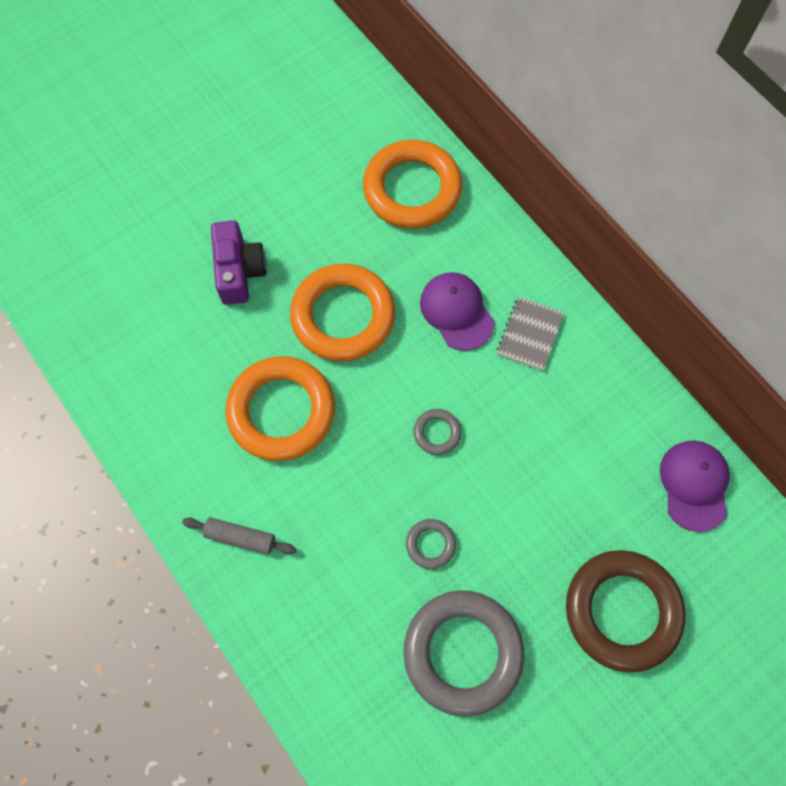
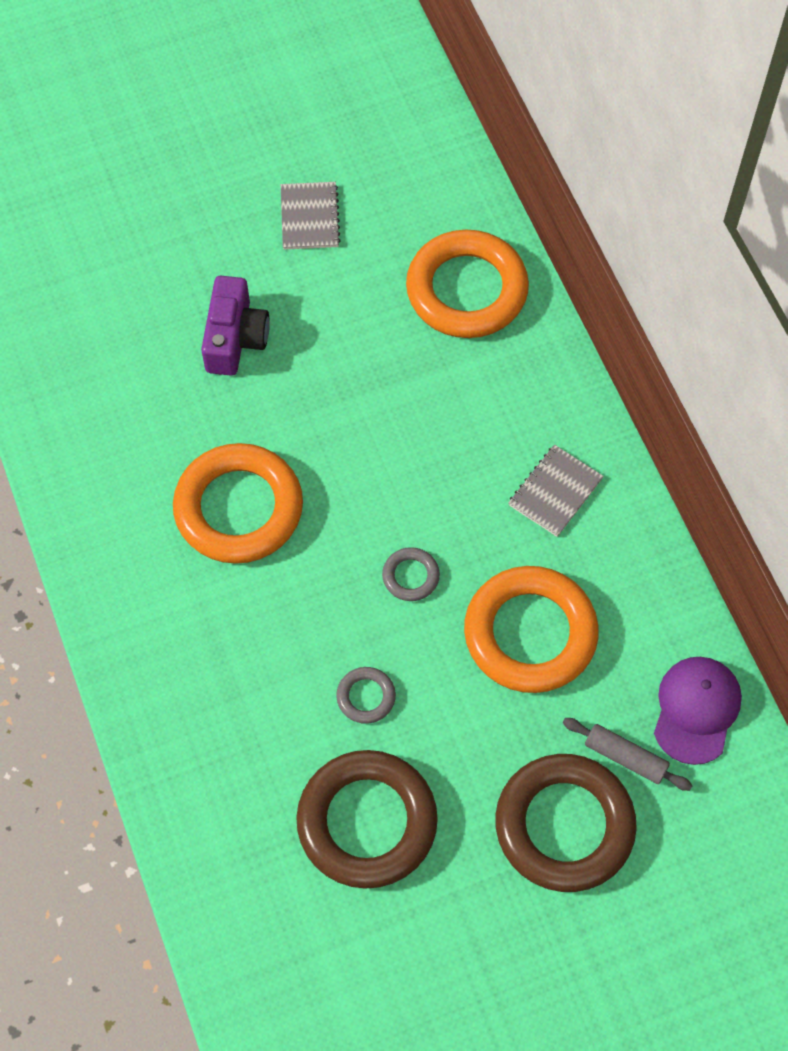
camera: 15 degrees right, 5 degrees down
(240, 537) = (153, 635): grey rolling pin -> grey rolling pin (625, 757)
(271, 160) = (309, 217): none -> grey notebook
(343, 316) = (341, 418): orange ring -> orange ring (530, 633)
(456, 312) = (476, 445): purple cap -> none
(462, 652) = (367, 822): grey ring -> brown ring

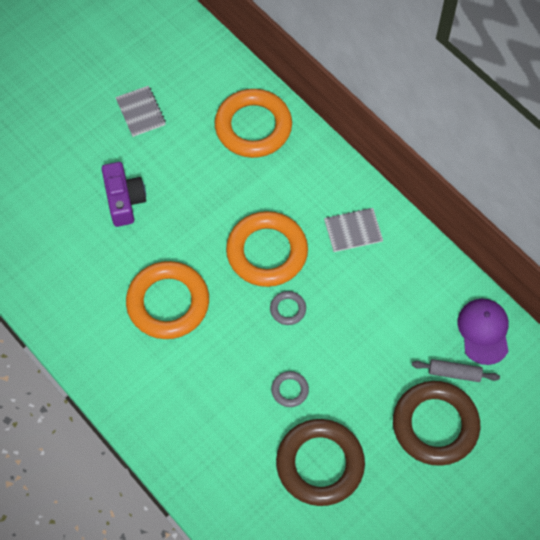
camera: 20 degrees left, 0 degrees up
(530, 633) = (371, 319): orange ring -> orange ring (267, 252)
(555, 492) = (353, 231): grey notebook -> grey notebook turned 60 degrees clockwise

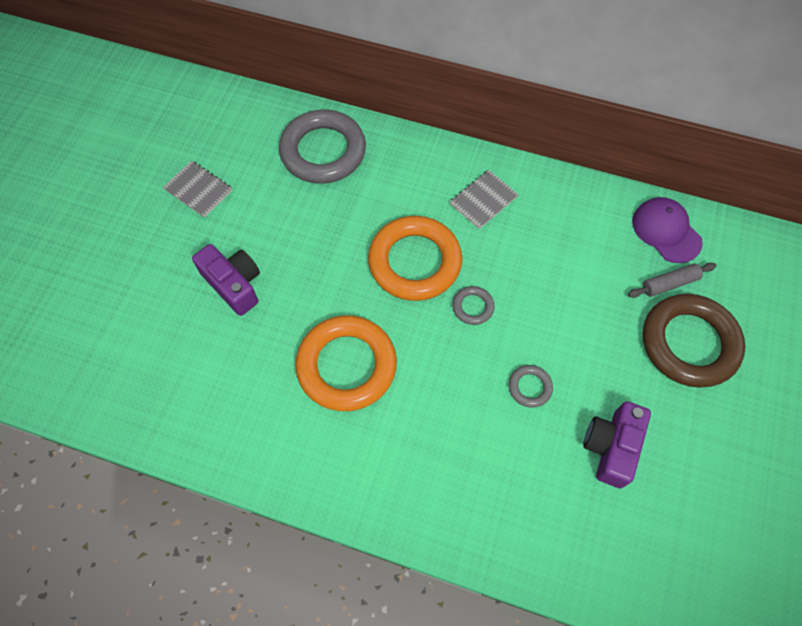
camera: 30 degrees left, 0 degrees up
(253, 127) = (323, 151): orange ring -> grey ring
(320, 464) = (611, 447): brown ring -> purple camera

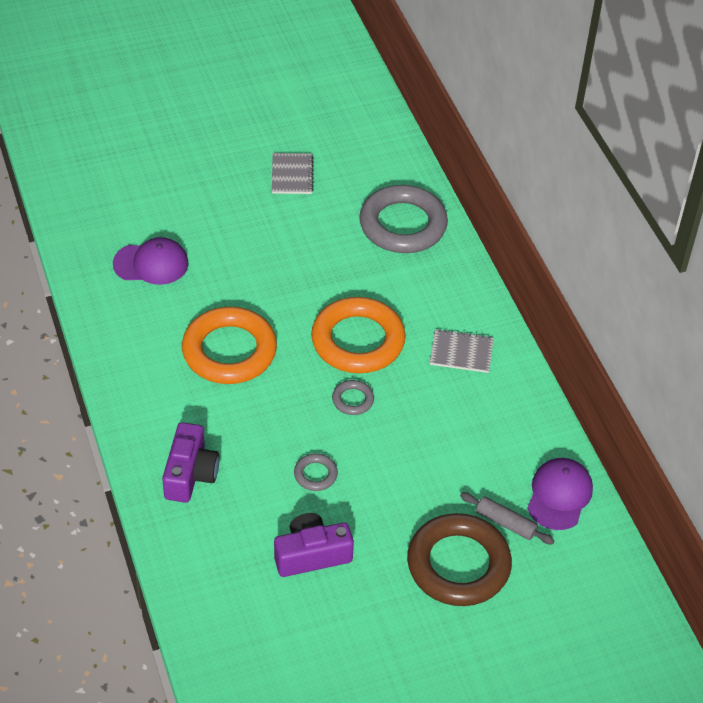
camera: 50 degrees right, 15 degrees down
(194, 364) = (151, 264): none -> purple cap
(234, 284) = (233, 245): purple camera -> purple camera (190, 474)

